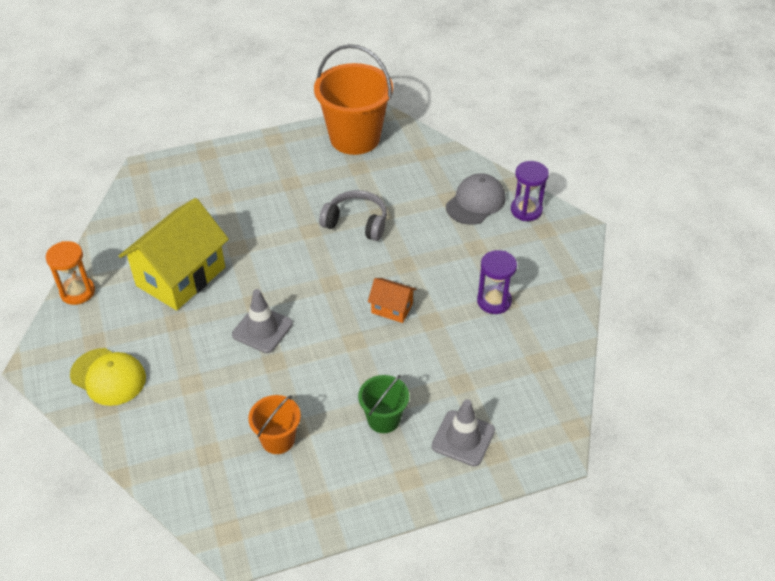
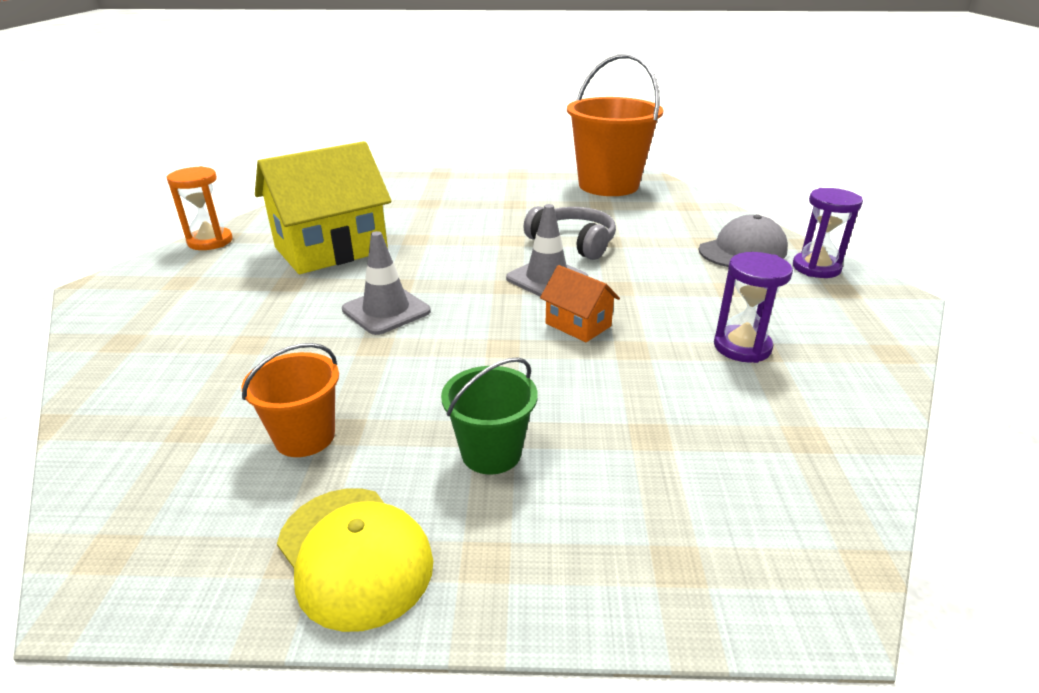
camera: 20 degrees right, 15 degrees down
(108, 377) = (159, 315): yellow cap -> yellow cap (354, 555)
(463, 438) = (623, 520): grey traffic cone -> grey traffic cone (547, 278)

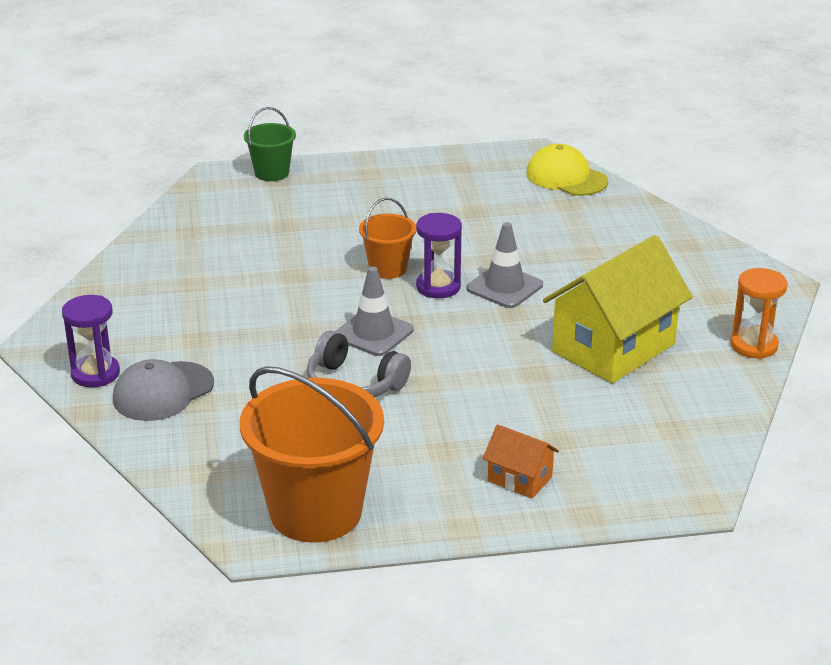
camera: 170 degrees right, 0 degrees up
(305, 437) = (495, 206): orange bucket -> orange bucket (388, 268)
(354, 555) = (431, 169): yellow cap -> yellow cap (566, 177)
(491, 453) = (380, 209): green bucket -> green bucket (271, 173)
(578, 325) = (338, 290): orange house -> orange house (519, 479)
(742, 347) = (206, 284): purple hourglass -> purple hourglass (438, 287)

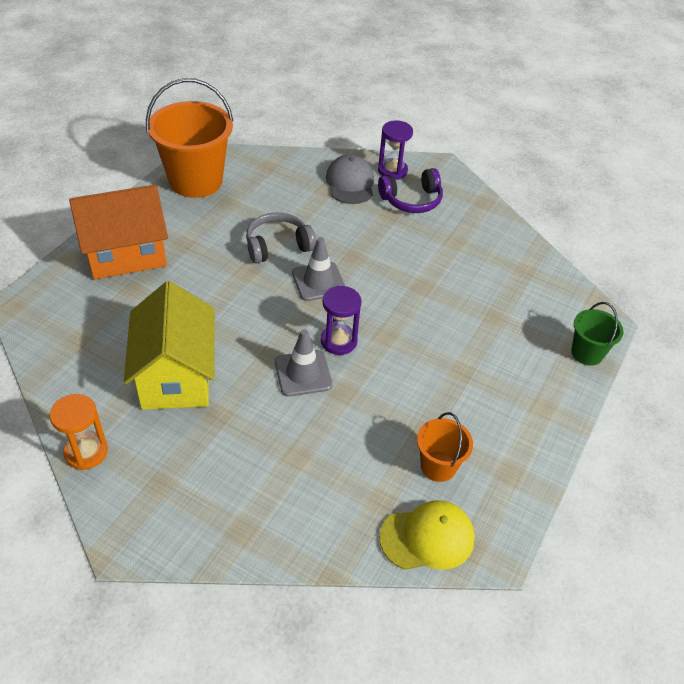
camera: 125 degrees right, 15 degrees up
(145, 336) = (411, 200): none -> purple headphones
(388, 268) = (387, 332): orange bucket -> orange bucket (438, 466)
(519, 479) = (126, 254): orange house -> orange house, size x2.14

